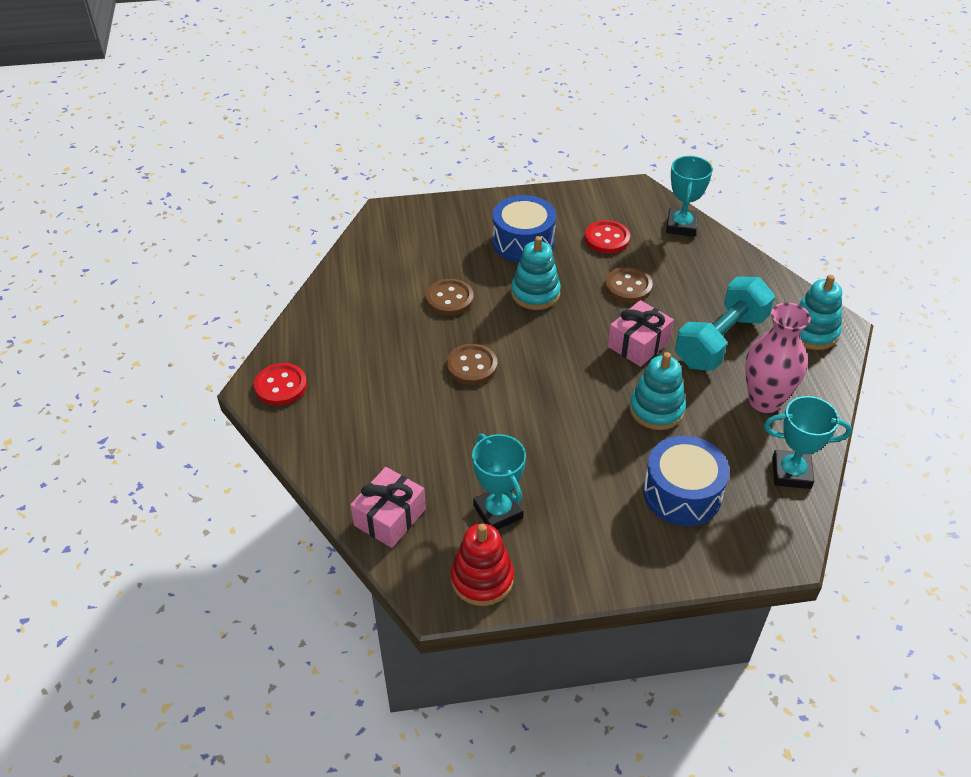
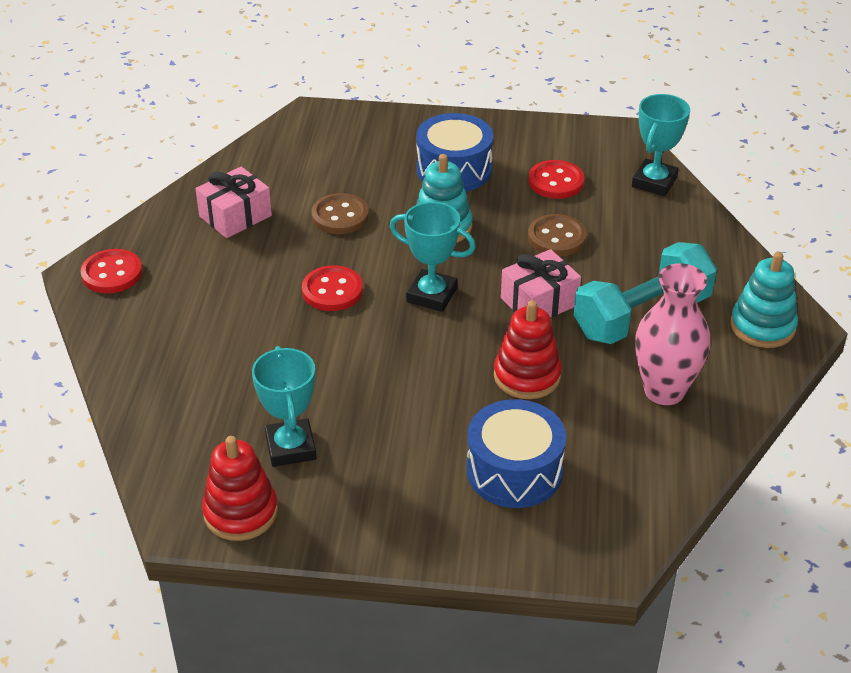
camera: 15 degrees right, 5 degrees down
(390, 517) = (168, 429): pink gift -> pink gift (235, 216)
(472, 366) = (332, 291): brown button -> red button
(656, 409) = (527, 376): turquoise stacking toy -> red stacking toy
(791, 473) = (658, 475): turquoise trophy -> turquoise trophy (431, 295)

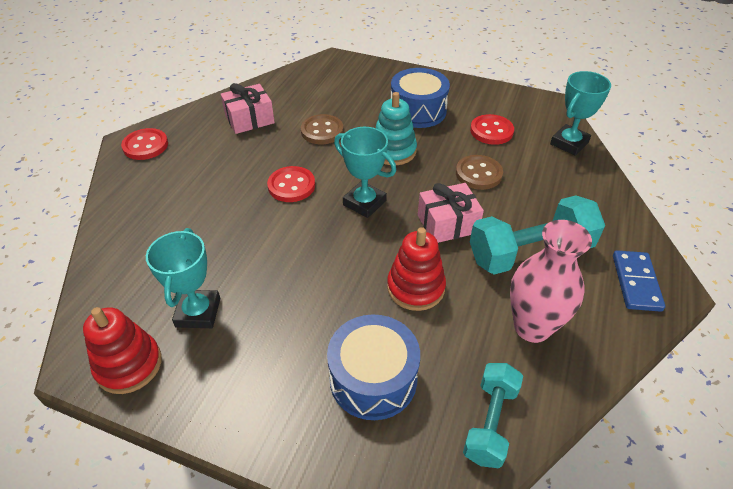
camera: 15 degrees right, 5 degrees up
(646, 484) = (490, 422): none -> turquoise dumbbell
(762, 326) = (636, 282): turquoise stacking toy -> blue domino

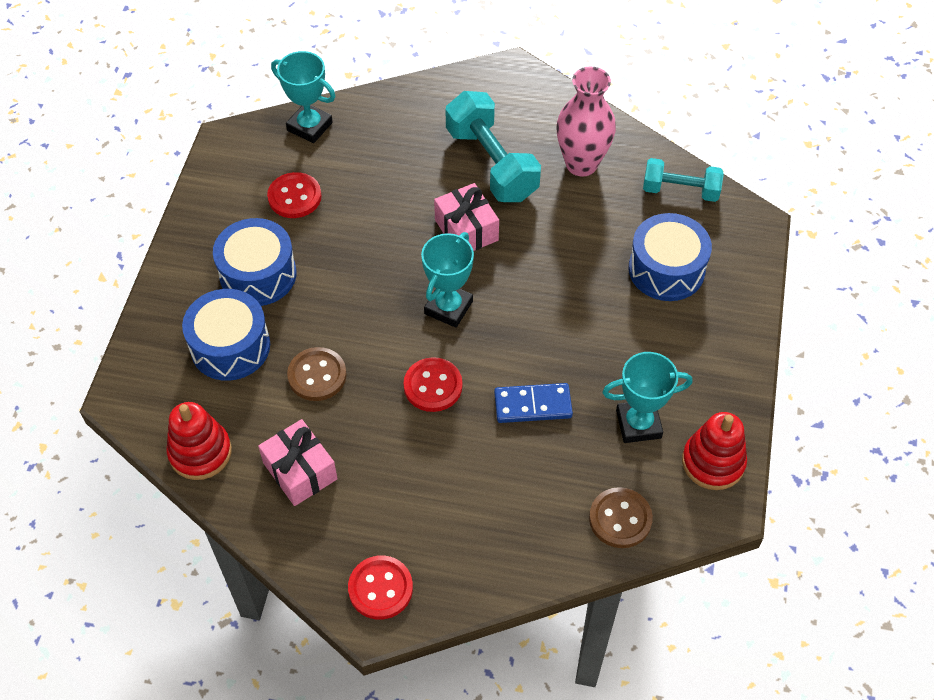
camera: 100 degrees left, 10 degrees up
(359, 97) = (230, 346): none -> blue drum
(393, 151) = (349, 291): turquoise stacking toy -> none
(415, 287) = (559, 249): red stacking toy -> red stacking toy (200, 452)
(478, 174) = (379, 207): brown button -> brown button (620, 519)
(636, 282) = (511, 92): blue domino -> blue domino (533, 405)

